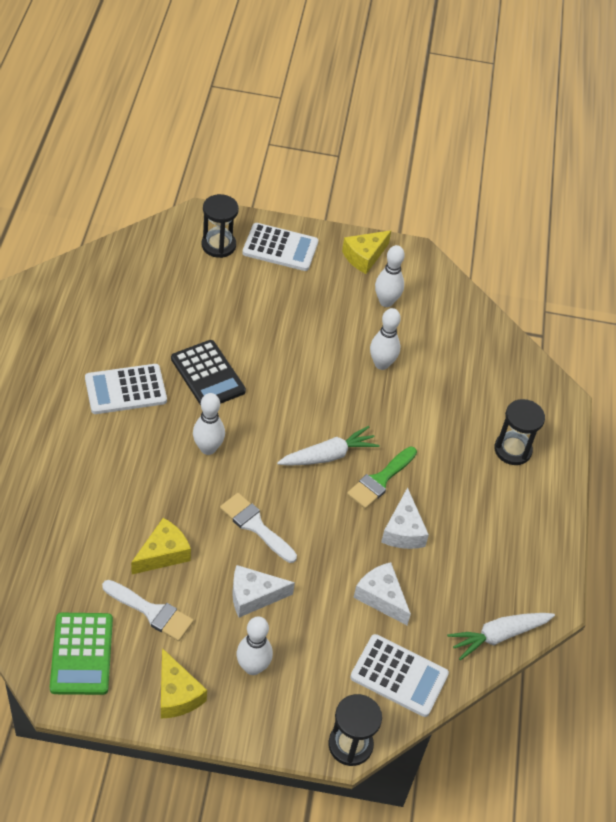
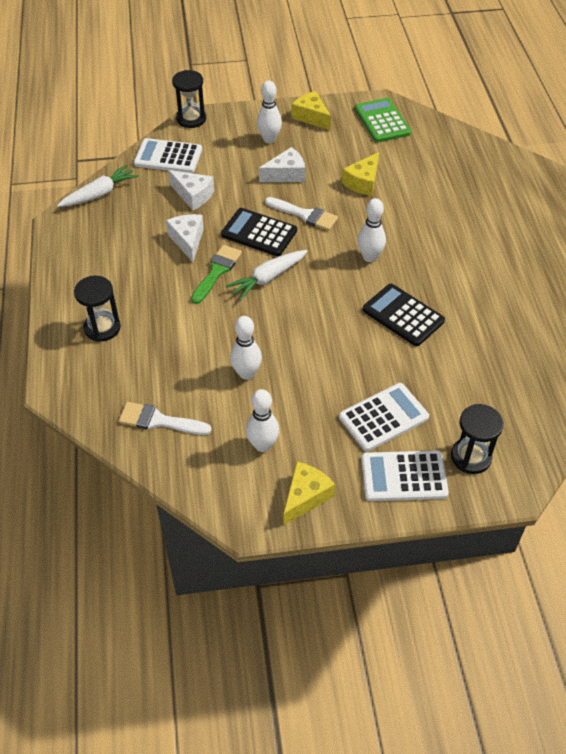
camera: 170 degrees right, 0 degrees up
(125, 390) = (464, 283): white calculator -> white calculator (383, 417)
(151, 612) = (351, 150): white brush -> white brush (159, 421)
(318, 517) = (259, 233): none -> black calculator

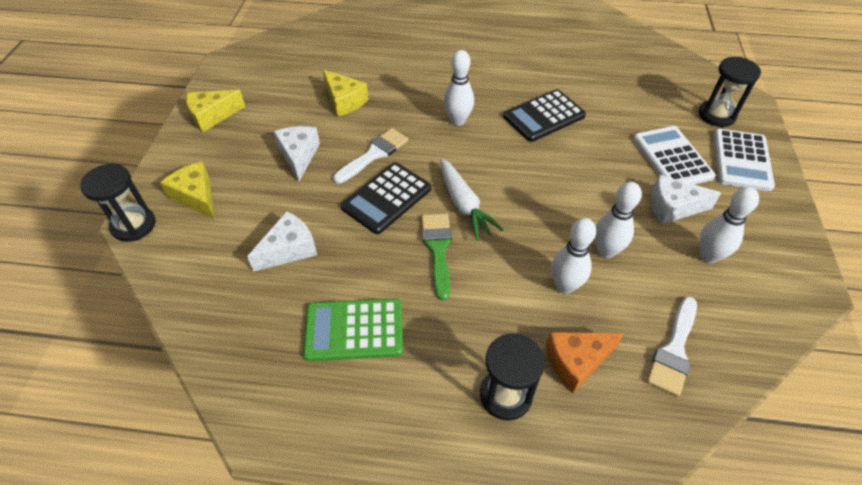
camera: 75 degrees left, 0 degrees up
(100, 194) = (227, 361): white carrot -> none
(136, 363) = (576, 361): none -> orange cheese
(168, 157) = (196, 263): white calculator -> none
(188, 240) = (372, 269): white cheese -> white cheese (673, 207)
(217, 271) = (438, 249): green brush -> green brush turned 45 degrees clockwise
(269, 139) = (227, 158): white bowling pin -> white bowling pin (565, 286)
(305, 497) = (773, 234): yellow cheese -> yellow cheese (196, 196)
(382, 121) = (257, 67): green calculator -> green calculator (354, 330)

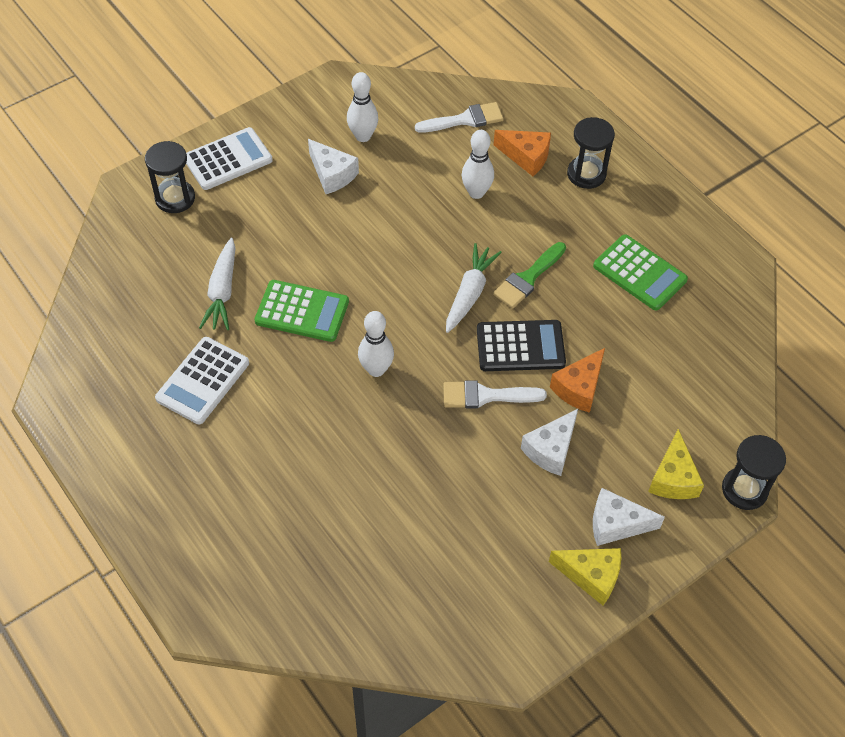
camera: 135 degrees left, 5 degrees up
(289, 249) = (634, 364): white cheese -> white cheese (616, 524)
(316, 203) = (579, 388): none -> orange cheese
(344, 101) = (448, 482): yellow cheese -> none
(544, 116) = (302, 311): black calculator -> green calculator
(600, 93) = (222, 291): none -> white carrot
(606, 251) = (420, 188): white bowling pin -> none
(672, 158) = (270, 200): white calculator -> white calculator (203, 381)

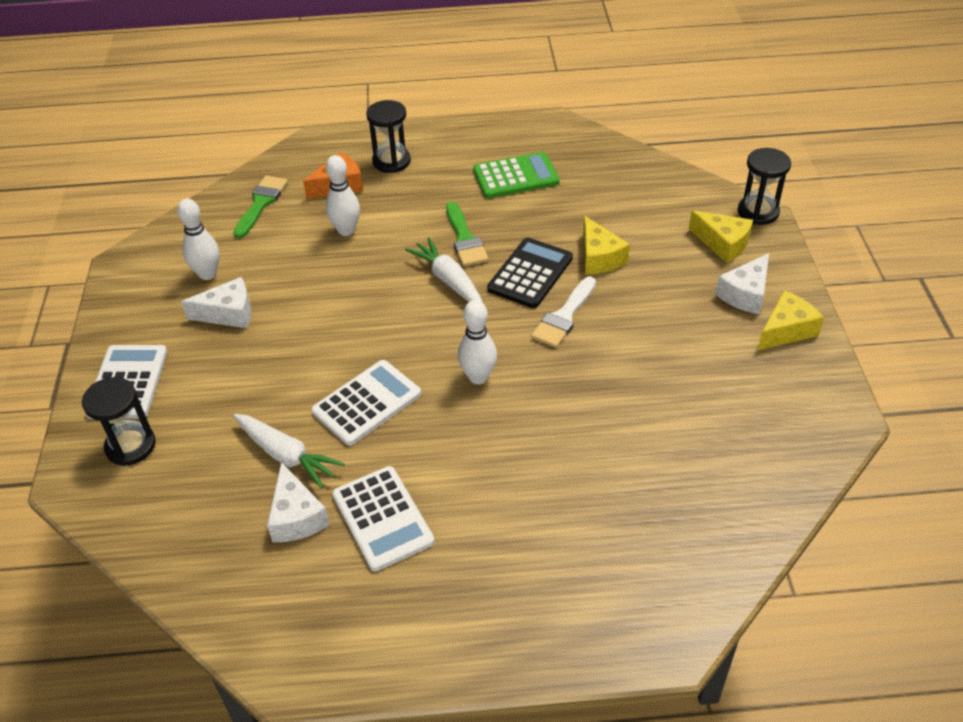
camera: 55 degrees left, 10 degrees down
(302, 311) = (367, 403): green calculator -> white calculator
(465, 120) = (261, 203): white brush -> green brush
(551, 449) = (647, 300): white cheese -> white cheese (296, 517)
(579, 388) = (599, 257): orange cheese -> yellow cheese

